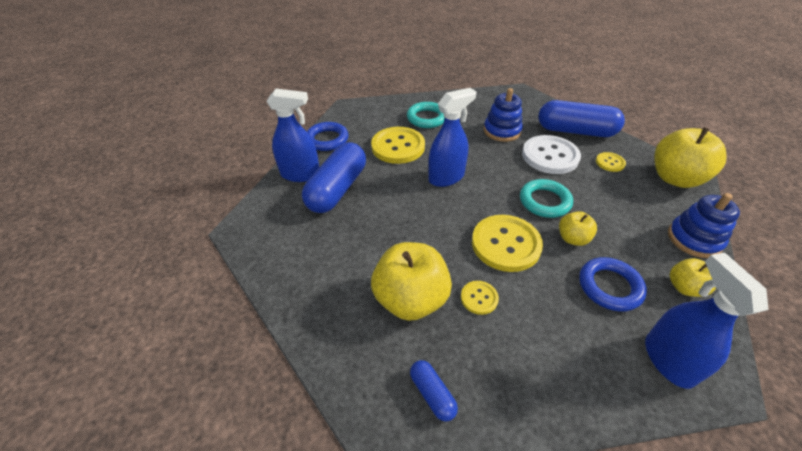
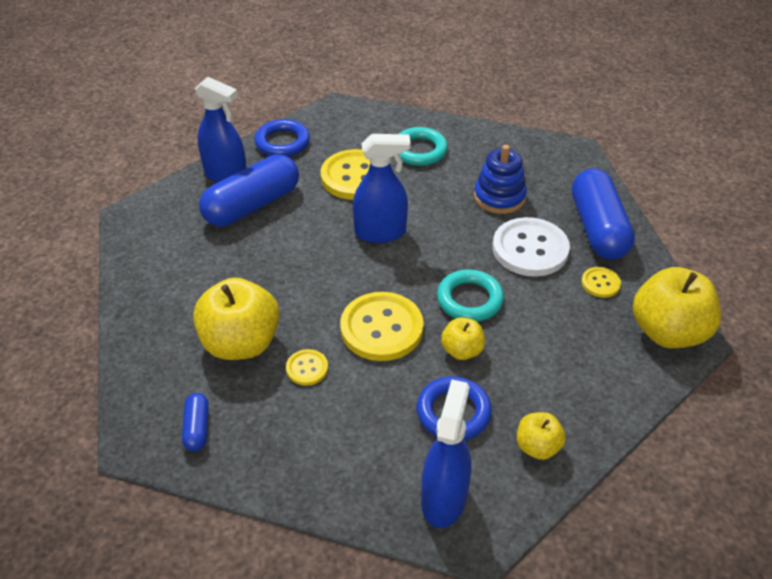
camera: 25 degrees right, 0 degrees up
(575, 131) = (597, 228): blue capsule -> blue capsule turned 45 degrees clockwise
(694, 239) = (608, 406): blue stacking toy -> none

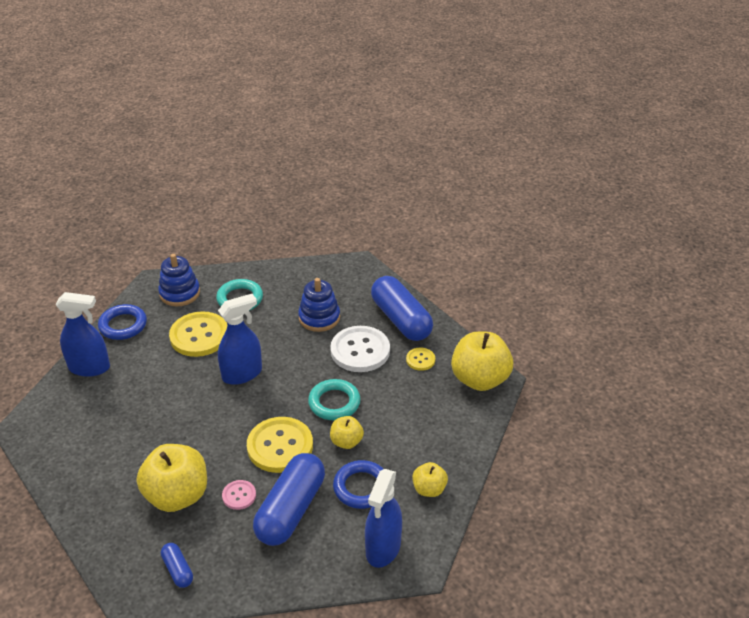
camera: 25 degrees left, 5 degrees down
(252, 205) = (126, 385): blue capsule -> blue capsule (291, 510)
(307, 368) = (239, 495): yellow button -> pink button
(358, 126) = (180, 293): none -> blue stacking toy
(444, 498) = (383, 548): blue spray bottle -> blue spray bottle turned 150 degrees counterclockwise

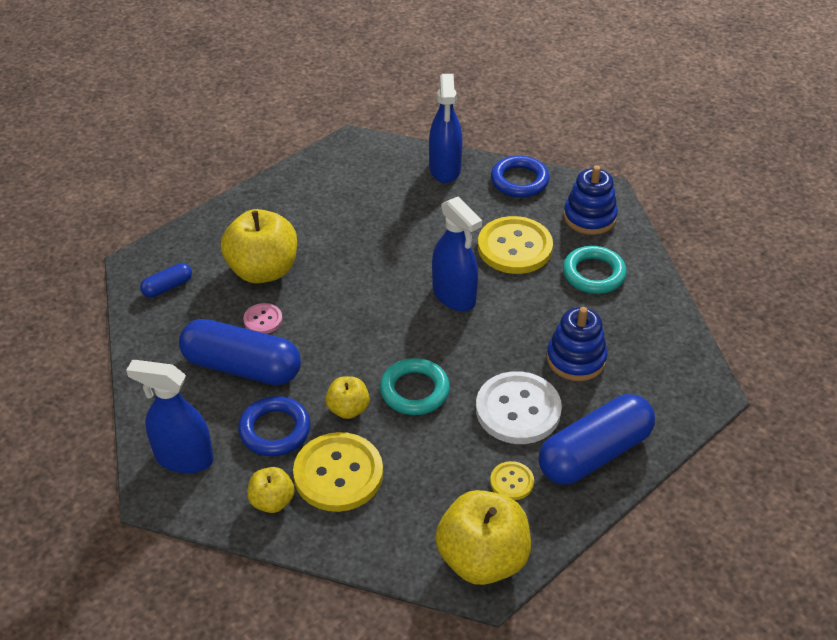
camera: 85 degrees right, 5 degrees up
(280, 446) = (337, 346): yellow button -> yellow button (338, 474)

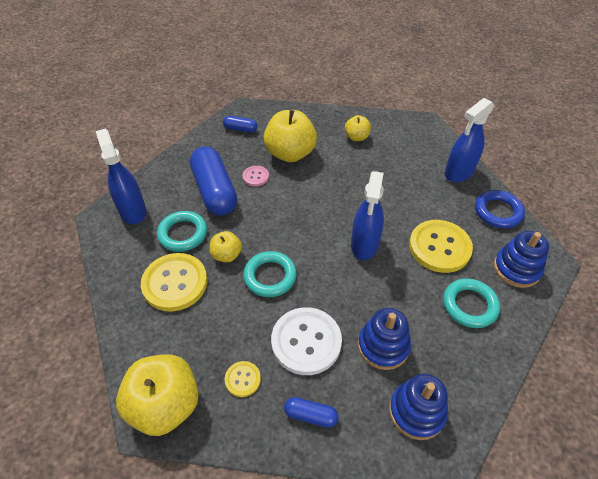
camera: 50 degrees right, 5 degrees up
(272, 501) = (131, 267): yellow apple -> yellow apple (356, 137)
(275, 430) = (183, 234): blue ring -> turquoise ring
(594, 453) = (310, 415): blue capsule -> blue capsule, size x0.46
(655, 380) = (416, 411): none -> blue stacking toy

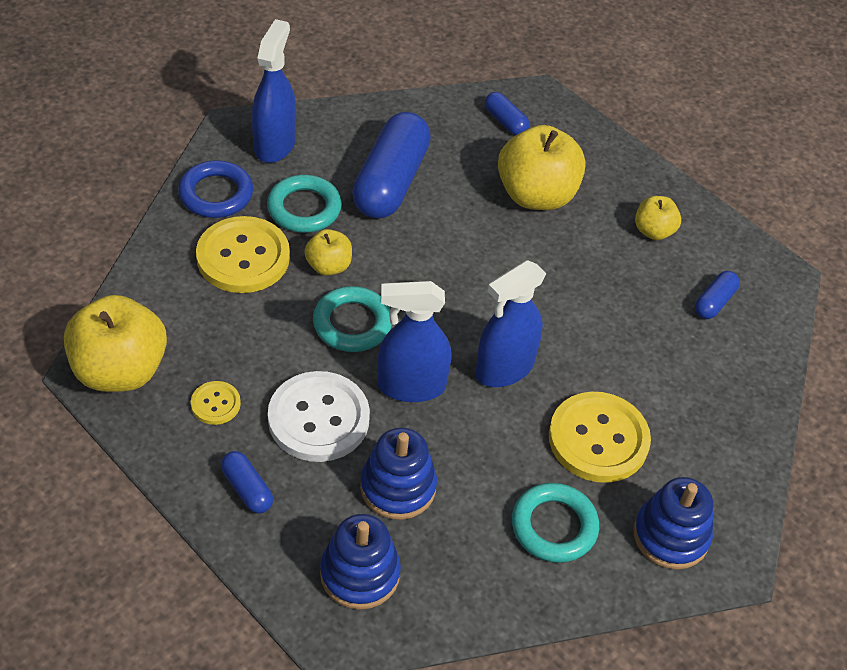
camera: 35 degrees right, 0 degrees up
(255, 177) = (459, 196): pink button -> none
(414, 151) = (714, 302): none -> blue capsule
(459, 172) = (746, 372): blue spray bottle -> blue spray bottle (411, 386)
(498, 212) = (737, 456): blue ring -> blue ring (216, 194)

